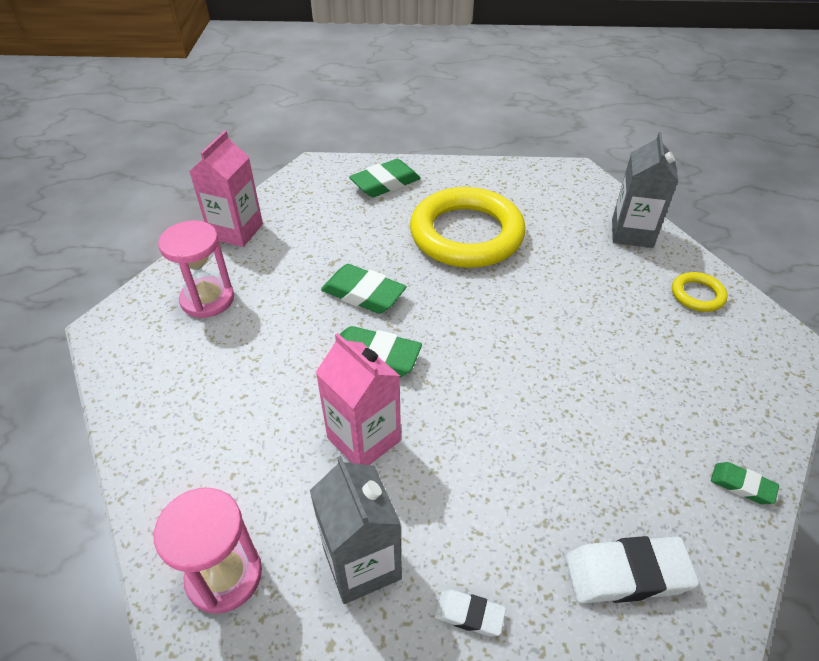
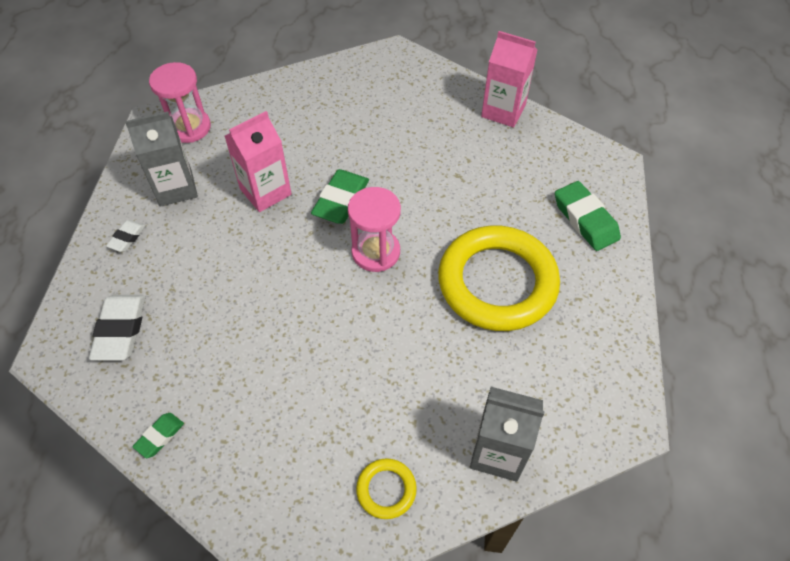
camera: 95 degrees right, 10 degrees up
(207, 299) = (417, 101): pink hourglass -> pink hourglass (376, 252)
(363, 294) = (415, 196): green eraser -> none

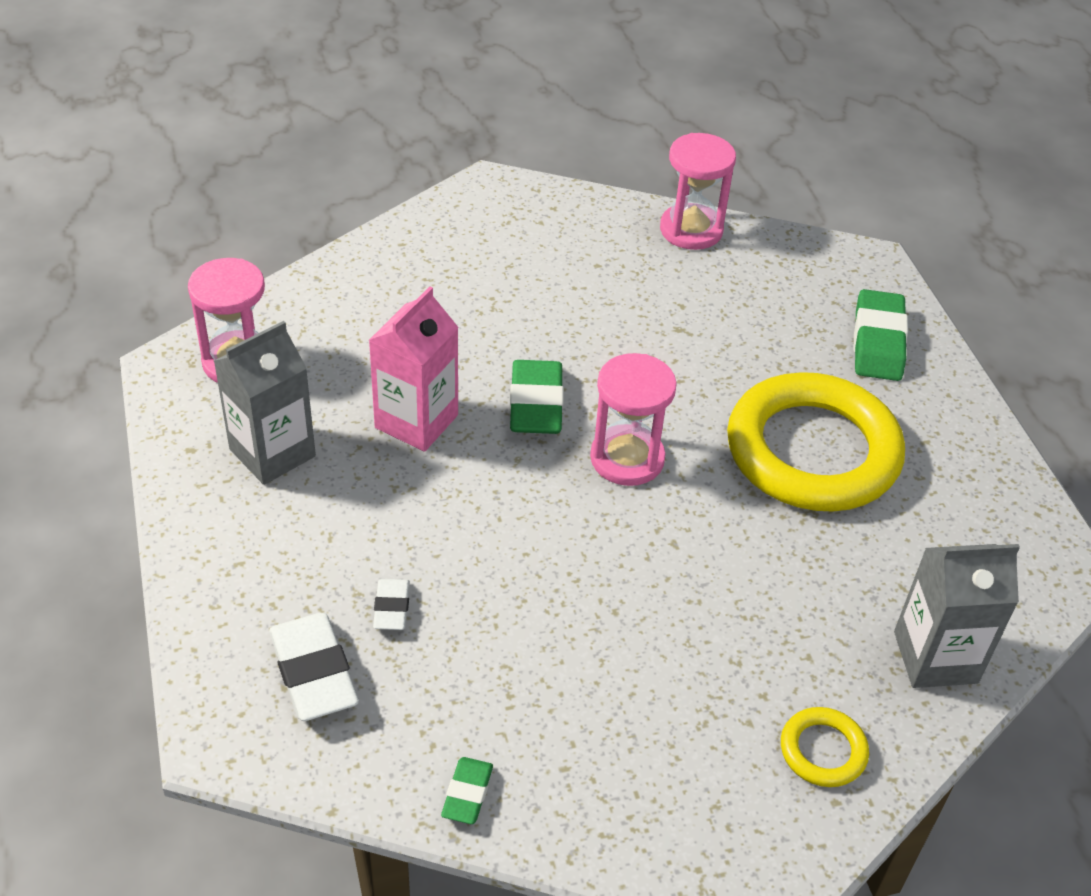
camera: 25 degrees left, 10 degrees down
(127, 238) = (239, 543): white eraser -> white eraser (392, 608)
(503, 111) = (691, 230): pink carton -> pink hourglass
(585, 219) = (878, 342): green eraser -> green eraser turned 60 degrees clockwise

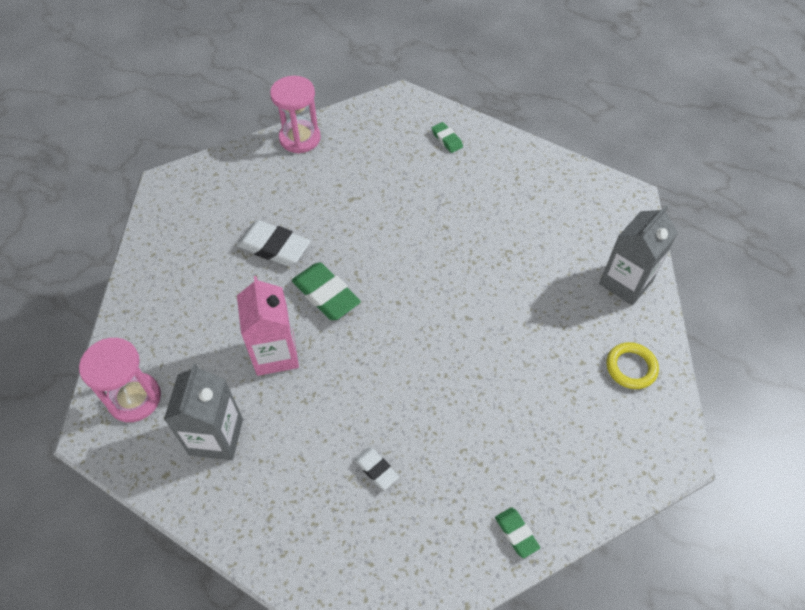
camera: 40 degrees left, 10 degrees up
(313, 672) = (377, 541): white eraser -> white eraser (274, 247)
(627, 458) = (401, 290): pink hourglass -> none
(812, 451) = (477, 219): yellow ring -> none
(878, 342) = (447, 140): green eraser -> green eraser, size x0.55

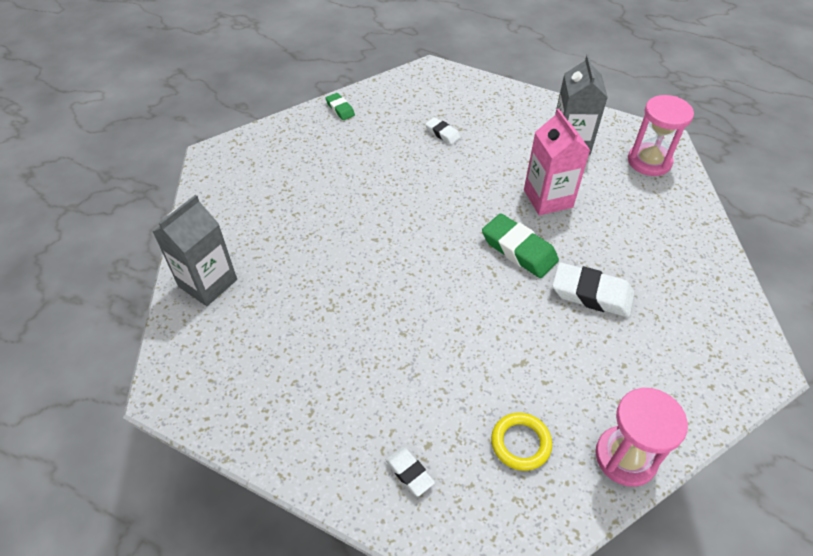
camera: 175 degrees right, 5 degrees down
(447, 140) = (409, 473): green eraser -> white eraser
(631, 367) = (228, 208): yellow ring -> yellow ring (520, 443)

